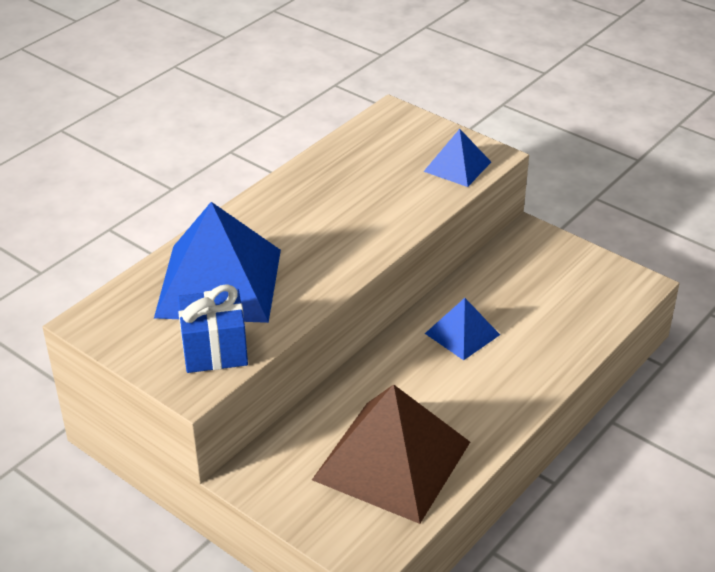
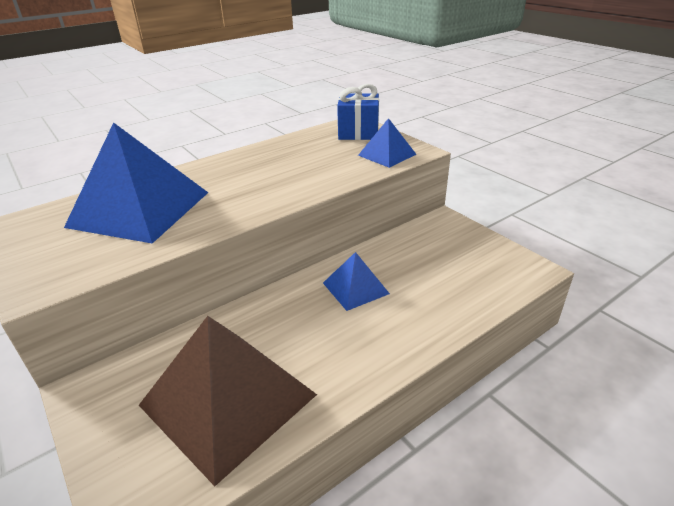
camera: 15 degrees right, 5 degrees down
(214, 350) = (86, 259): blue gift -> blue gift (358, 133)

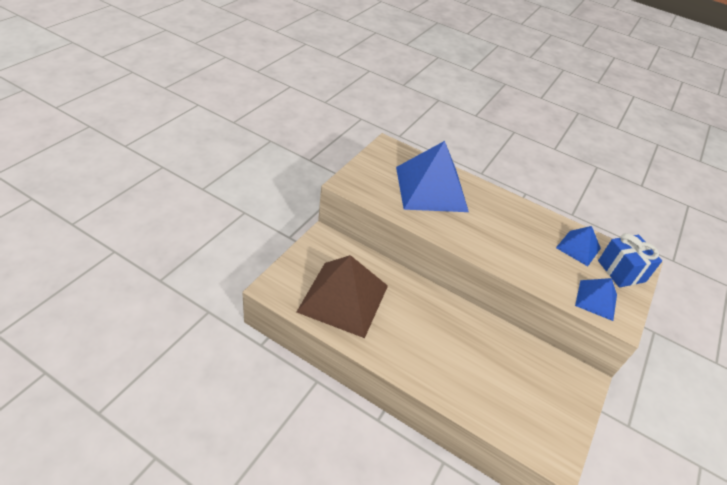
camera: 60 degrees right, 10 degrees up
(355, 288) = (462, 335): blue pyramid -> blue pyramid (578, 248)

